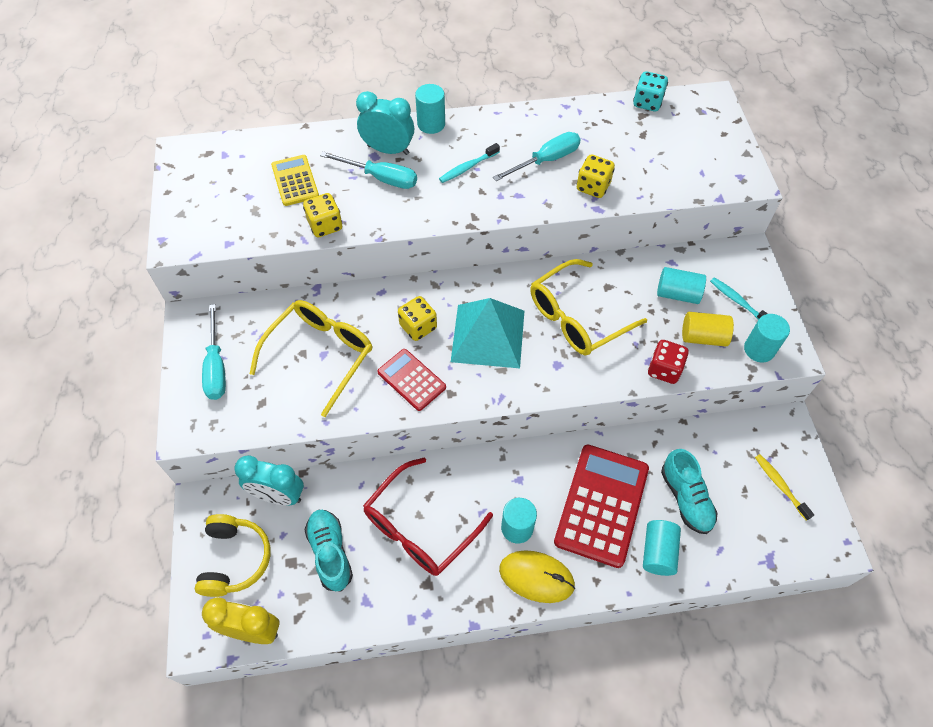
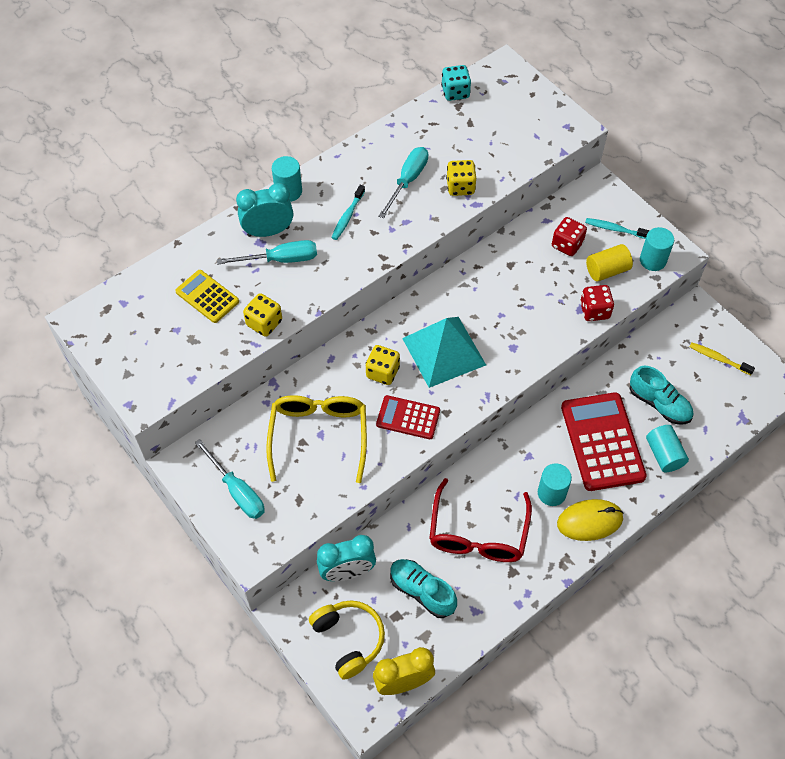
camera: 30 degrees left, 0 degrees up
(576, 318) = (503, 302): yellow glasses -> none
(677, 294) = (567, 245): turquoise cylinder -> red dice

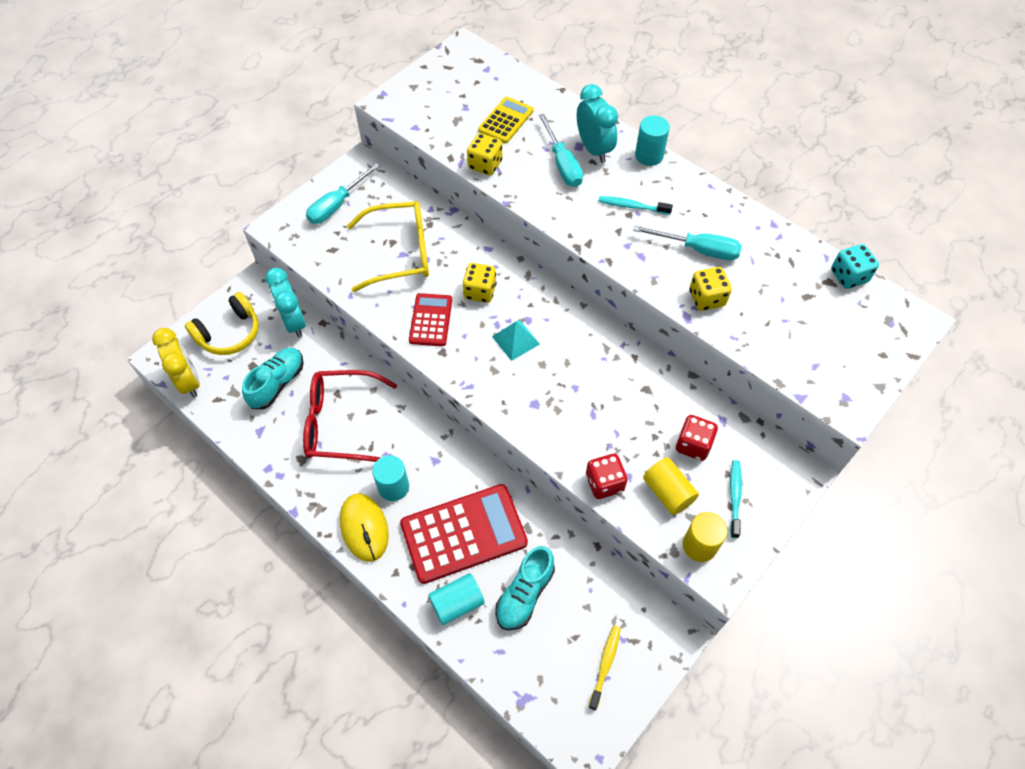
camera: 80 degrees right, 0 degrees up
(444, 351) = (515, 340): turquoise pyramid -> turquoise pyramid, size x0.51
(652, 260) = (699, 545): turquoise cylinder -> yellow cylinder

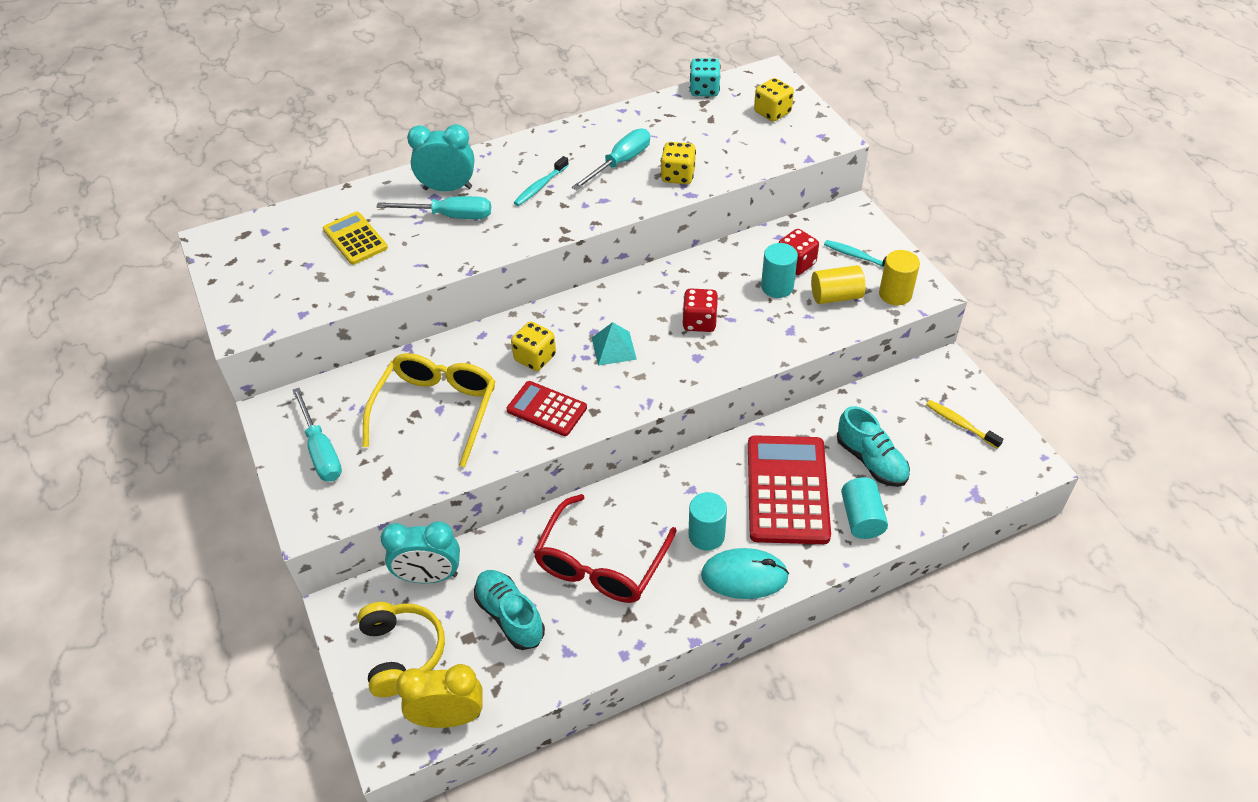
camera: 65 degrees left, 10 degrees down
(364, 528) = (744, 576): yellow mouse -> turquoise mouse
(485, 165) = (405, 273): yellow dice -> yellow dice (772, 112)
(604, 483) = (808, 335): red dice -> red dice (699, 322)
(649, 155) = (485, 155): turquoise cylinder -> turquoise cylinder (777, 287)

